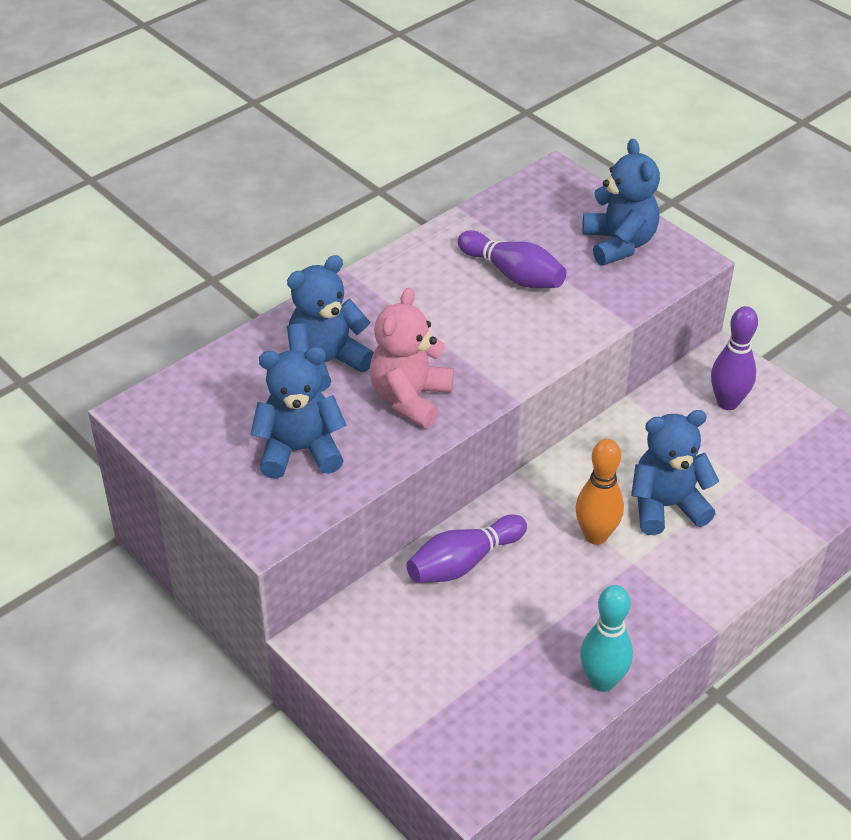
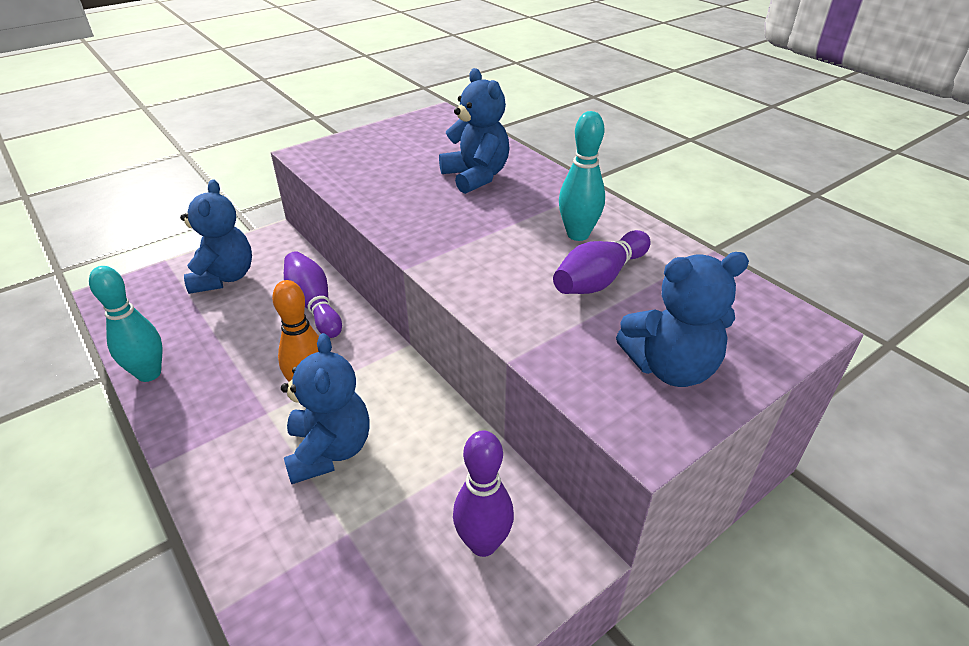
camera: 95 degrees right, 5 degrees down
(299, 450) = (380, 165): blue teddy bear -> blue teddy bear (224, 277)
(410, 398) = (423, 212): pink teddy bear -> none
(442, 286) = (578, 234): none -> turquoise bowling pin

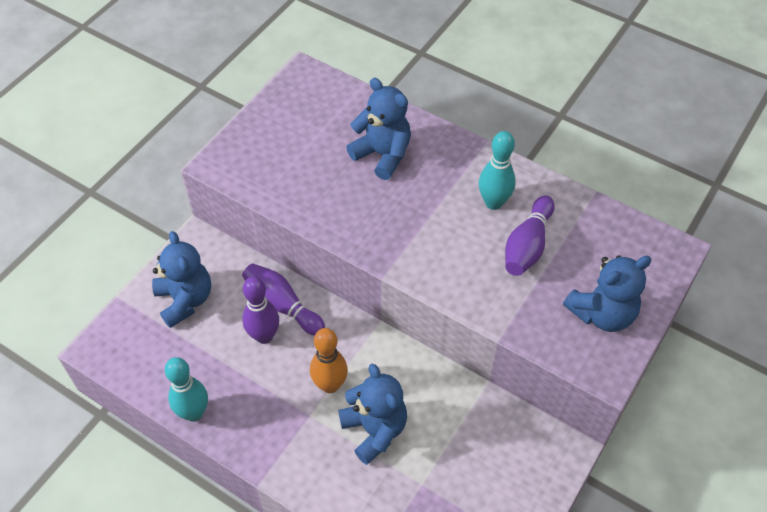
camera: 20 degrees left, 15 degrees up
(483, 543) = (510, 461): purple bowling pin -> purple bowling pin (264, 336)

